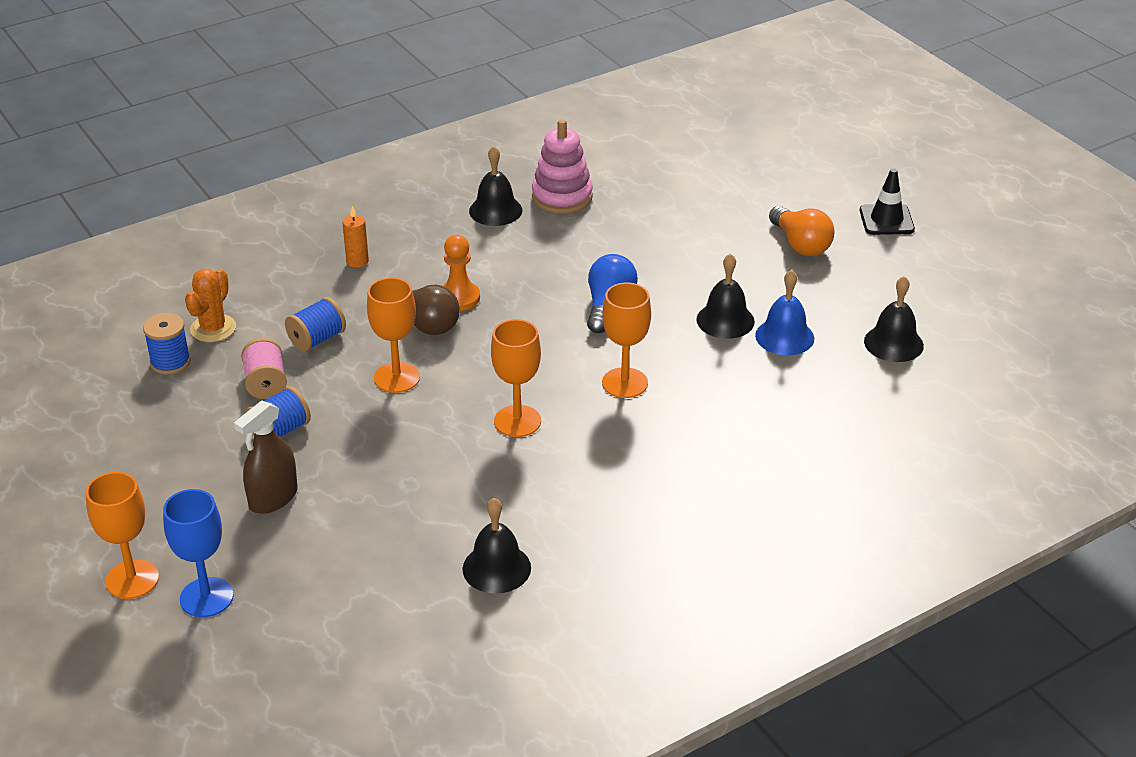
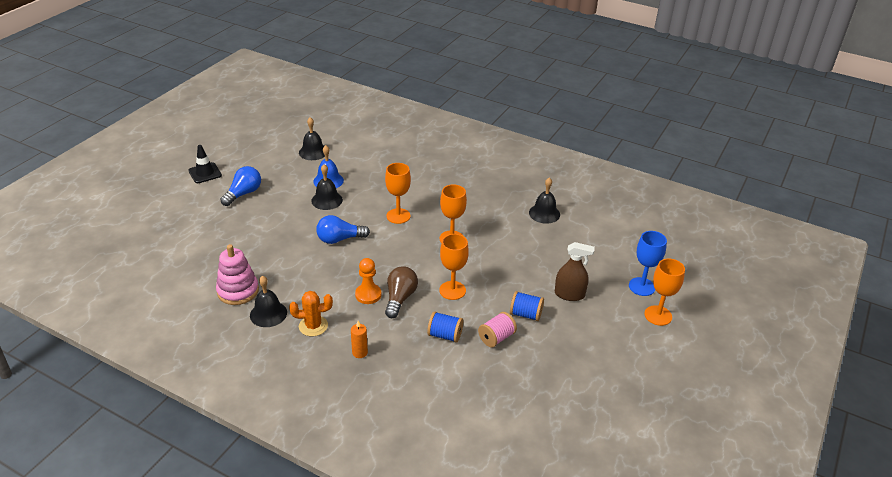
camera: 120 degrees left, 0 degrees up
(170, 362) = (512, 389): blue spool -> none
(213, 328) = (469, 386): orange cactus -> orange cactus (313, 326)
(800, 244) = (243, 193): orange light bulb -> blue light bulb

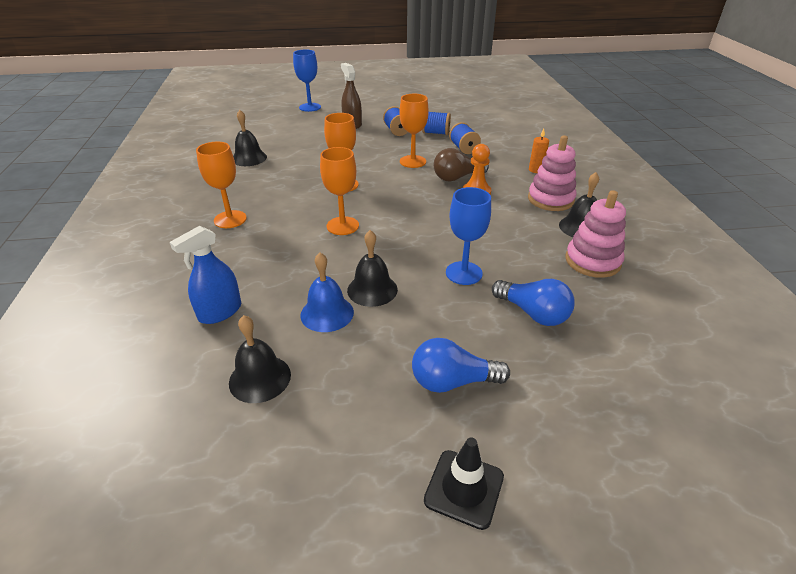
camera: 125 degrees left, 0 degrees up
(297, 236) = (464, 273): none -> blue goblet
(313, 326) = (550, 199): orange cactus -> pink stacking toy
(339, 239) = (429, 242): blue light bulb -> blue light bulb (533, 313)
(369, 154) = (220, 312): none -> blue spray bottle
(496, 338) = (435, 133): pink spool -> blue spool
(658, 315) = (335, 98): orange goblet -> orange goblet (230, 219)

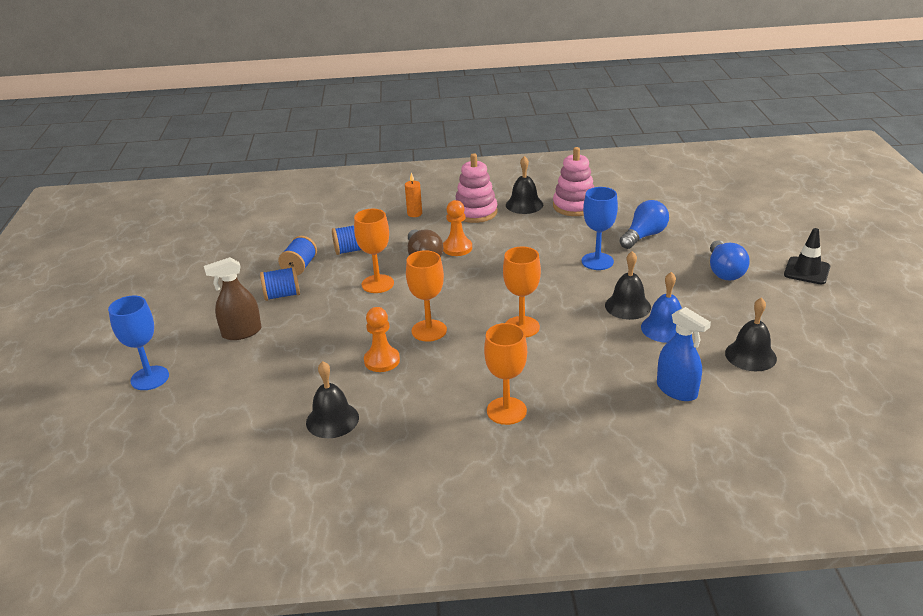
camera: 85 degrees left, 5 degrees down
(309, 169) = (382, 361): none -> orange pawn

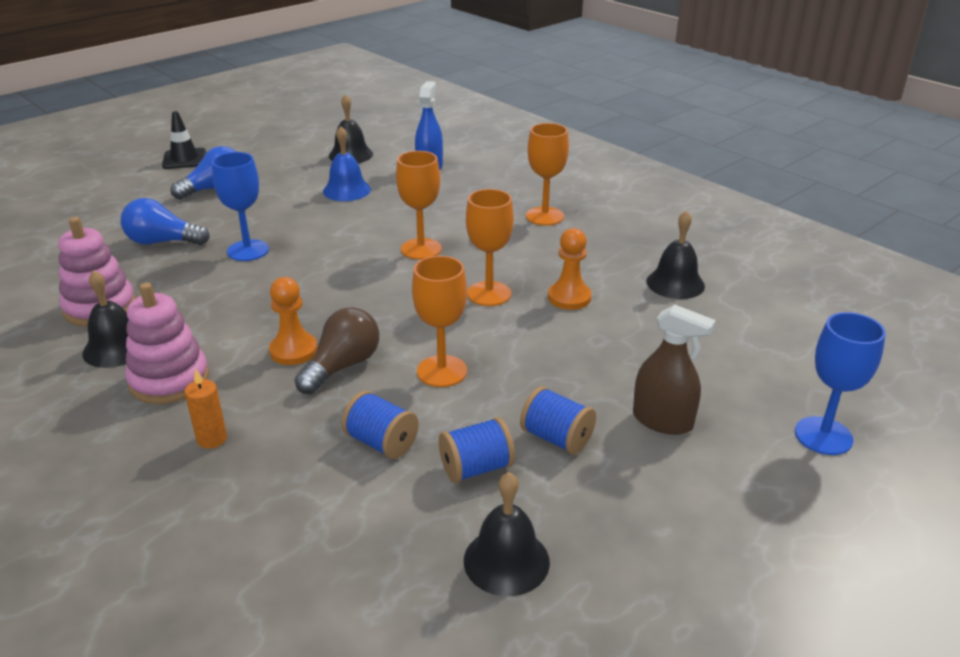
camera: 130 degrees left, 0 degrees up
(627, 306) = (326, 213): black bell -> black bell (506, 561)

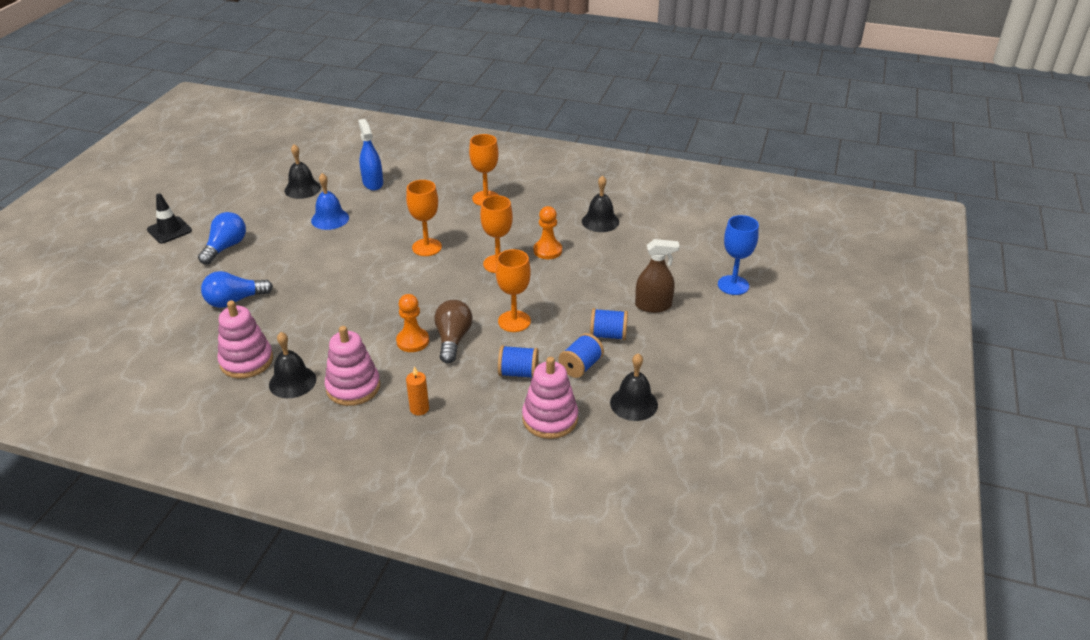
camera: 30 degrees left, 5 degrees up
(248, 250) = (307, 286): blue goblet -> none
(361, 529) = (550, 419): none -> pink stacking toy

